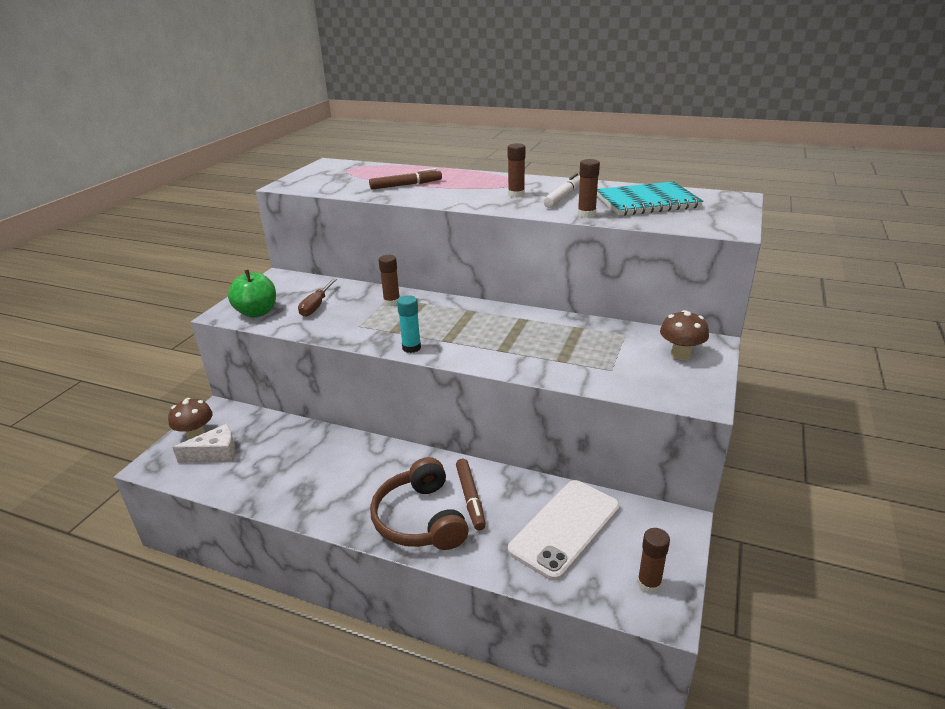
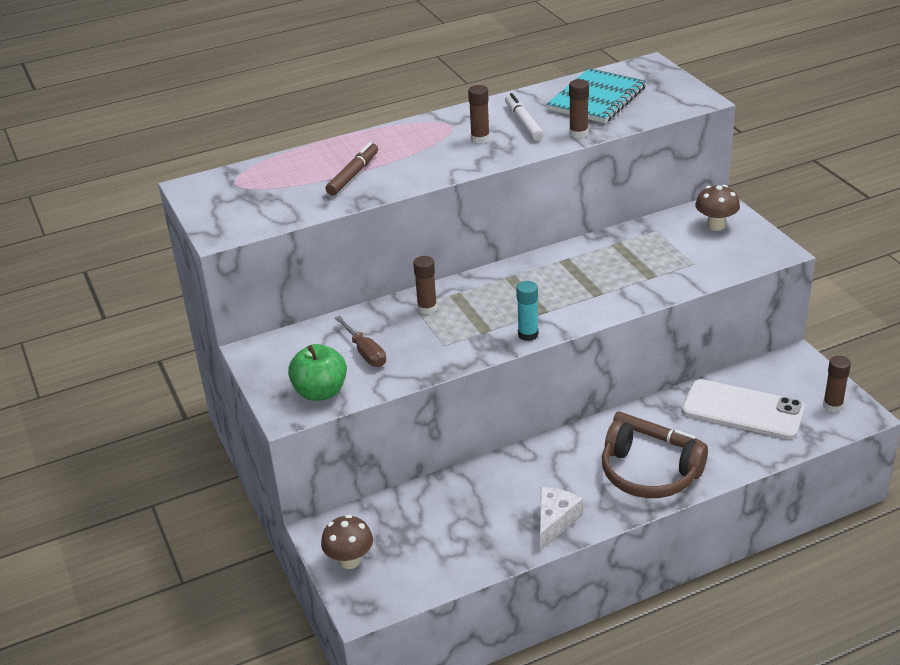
camera: 45 degrees left, 5 degrees up
(215, 454) = (401, 557): white cheese -> white cheese (555, 521)
(565, 528) = (743, 410): white phone -> white phone turned 60 degrees counterclockwise

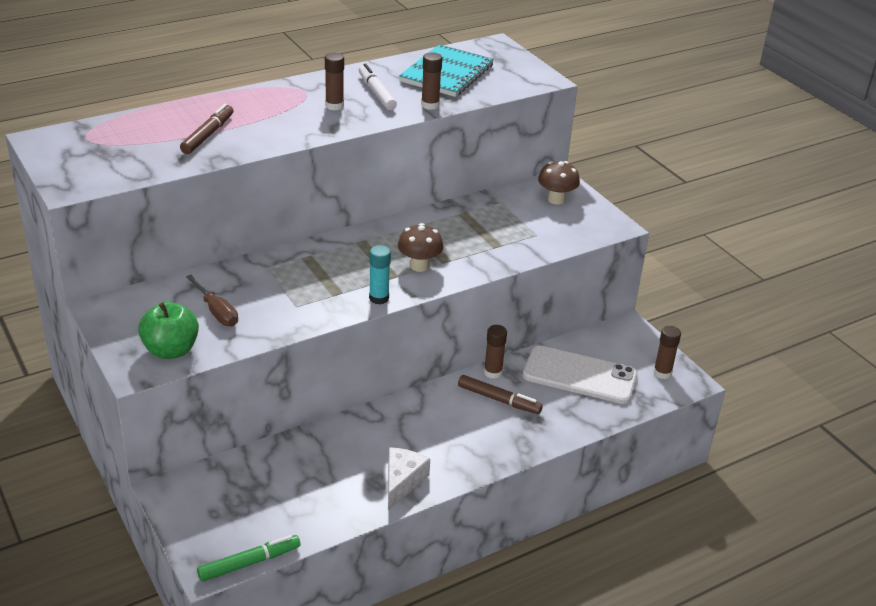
camera: 10 degrees left, 0 degrees up
(349, 560) = (197, 520): brown mushroom -> brown mushroom (419, 266)
(401, 603) = (249, 563): none -> green marker
(427, 308) = (279, 270): brown glue stick -> brown glue stick (493, 372)
(649, 474) = (492, 436): brown headphones -> none

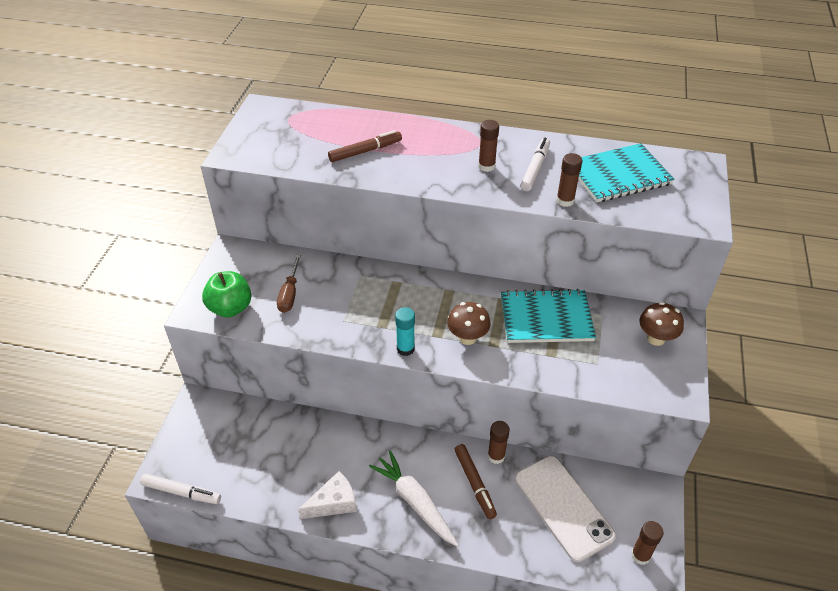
camera: 45 degrees right, 10 degrees up
(249, 563) = (181, 492): green marker -> white marker
(463, 224) = (546, 318): none -> turquoise notebook
(468, 439) = (415, 502): none -> white carrot

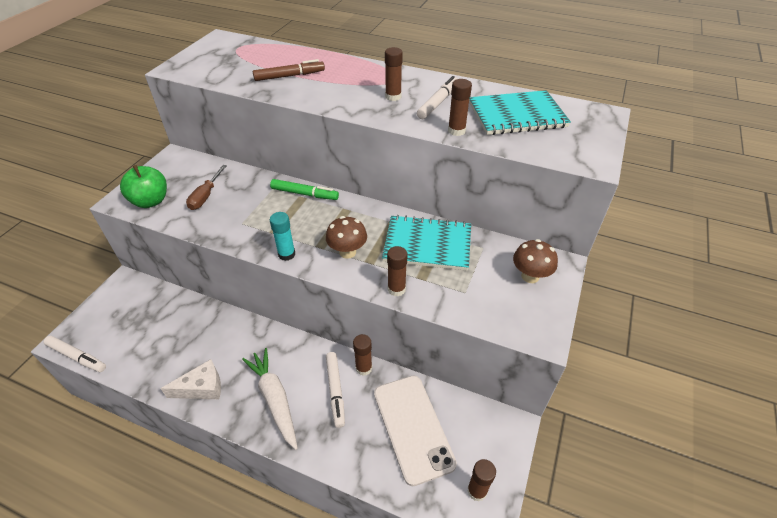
camera: 10 degrees right, 0 degrees up
(397, 277) = (304, 194): none -> green marker
(475, 483) = (335, 391): brown marker -> white marker
(530, 370) = (396, 289): none -> brown glue stick

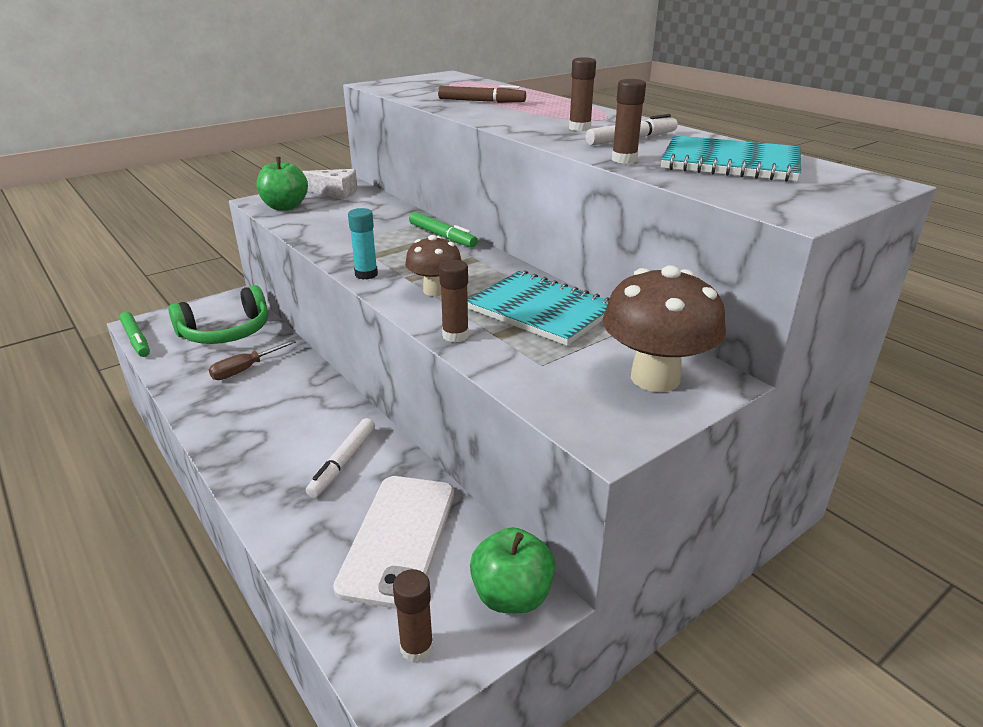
camera: 30 degrees right, 15 degrees down
(77, 356) = (136, 339): white marker -> green marker
(149, 317) = (226, 332): none -> green headphones
(202, 388) = (213, 404): white cheese -> white cheese (336, 192)
(206, 196) = (339, 215): brown screwdriver -> brown screwdriver (245, 369)
(275, 399) = (271, 443): white carrot -> none
(364, 368) = (397, 455): brown glue stick -> none
(498, 431) = (512, 596): none -> green apple
(530, 276) = (655, 378): brown mushroom -> brown mushroom, size x1.67

